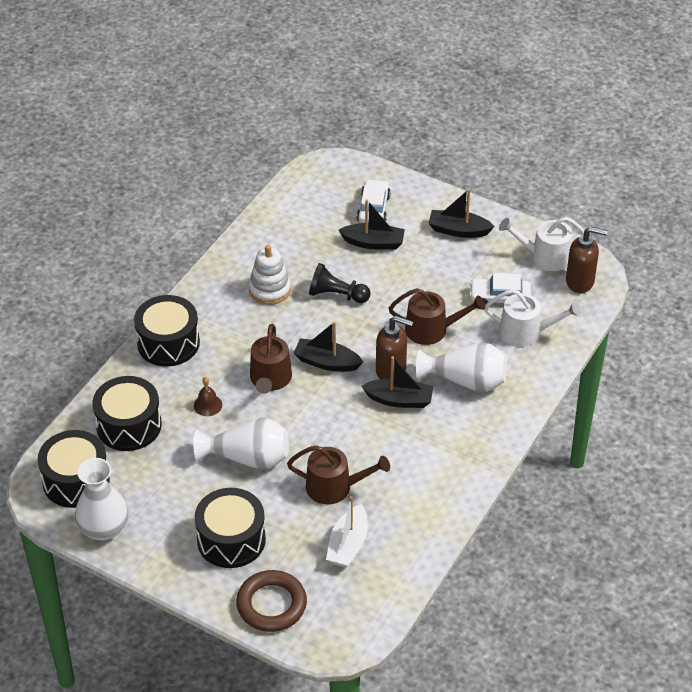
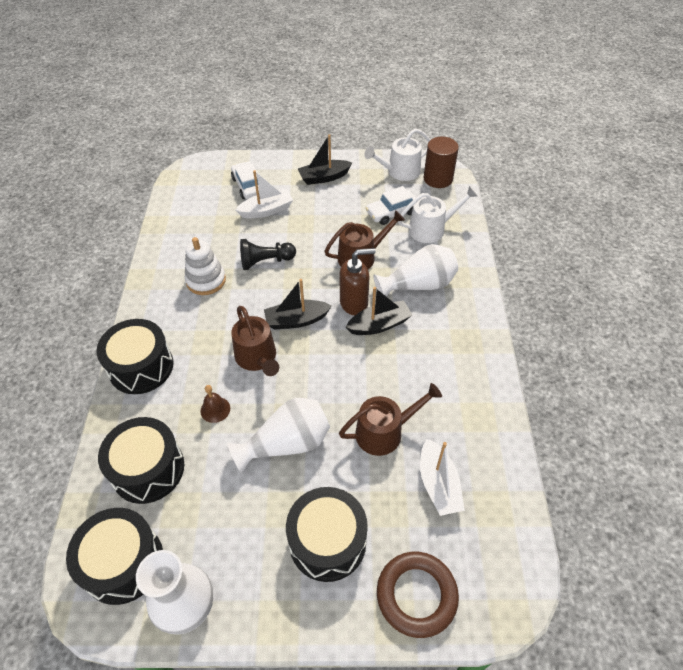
camera: 30 degrees left, 5 degrees up
(373, 243) = (266, 210): black boat -> white boat
(580, 281) = (438, 179): brown soap dispenser -> brown cylinder

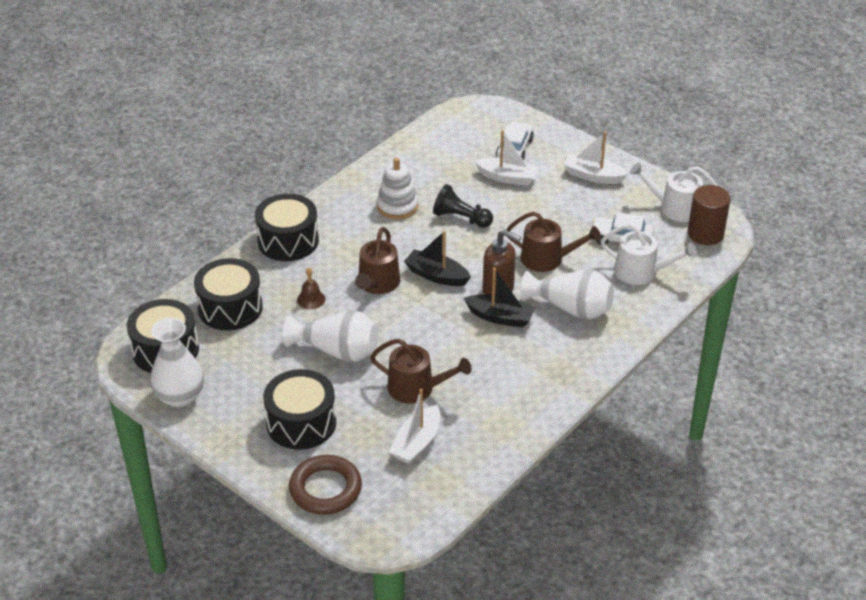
camera: 40 degrees right, 10 degrees down
(324, 177) = (593, 176): black boat -> white boat

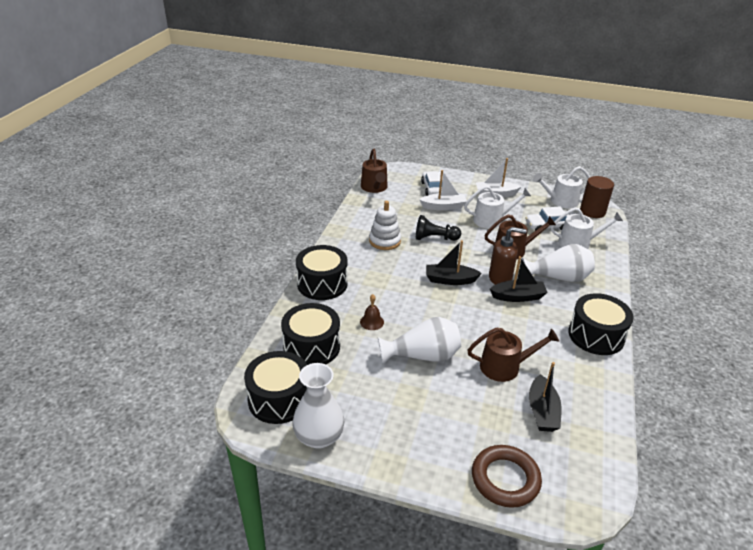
camera: 25 degrees left, 5 degrees down
(301, 423) = (440, 425): black drum -> black drum (596, 335)
(377, 284) = (413, 297): brown watering can -> brown watering can (374, 188)
(416, 443) = (542, 411): white boat -> black boat
(555, 212) = (492, 220): none -> white watering can

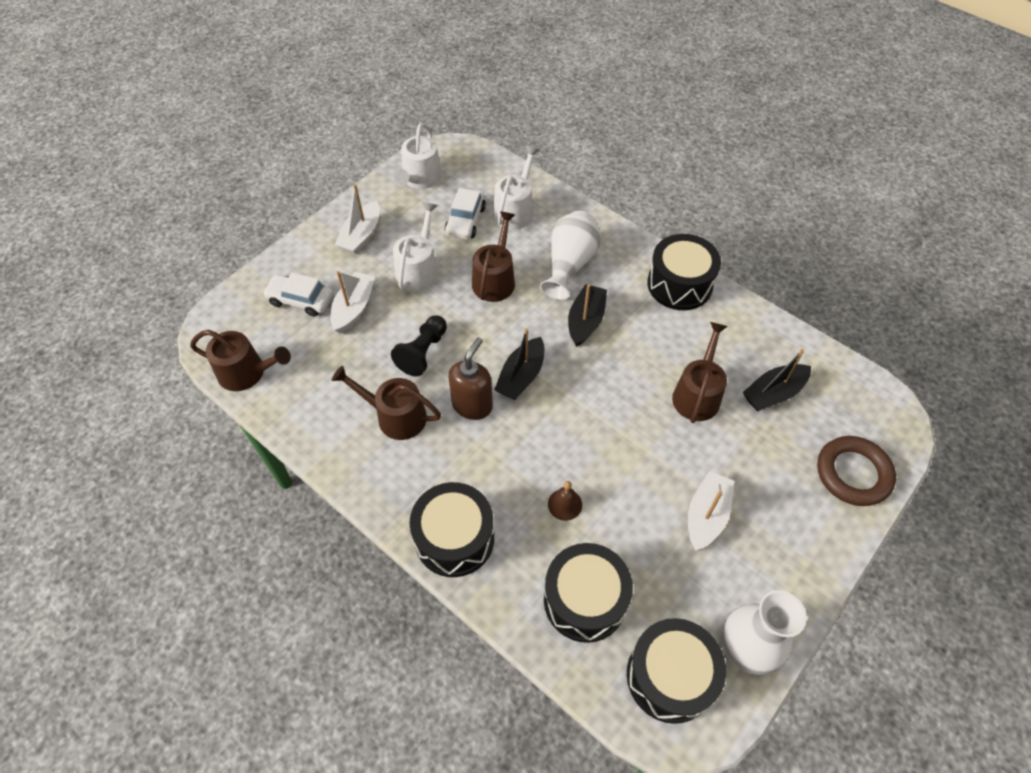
camera: 65 degrees left, 20 degrees up
(385, 241) = (395, 416): white stacking toy -> brown watering can
(407, 393) = (706, 515): none -> white boat
(422, 356) = (650, 471): white vase -> none
(500, 278) = (544, 321): brown soap dispenser -> brown soap dispenser (472, 405)
(542, 411) = (773, 393): black boat -> black boat turned 120 degrees clockwise
(592, 211) = (460, 161): brown cylinder -> none

